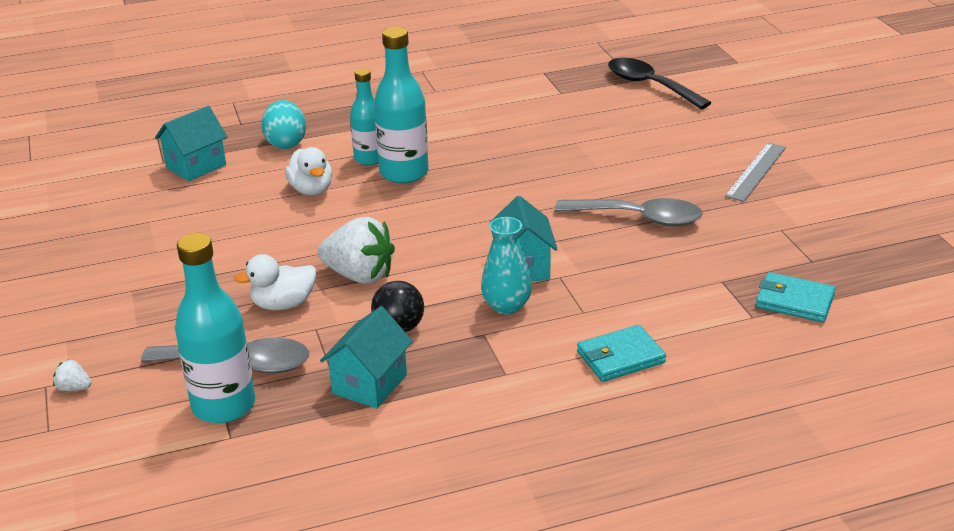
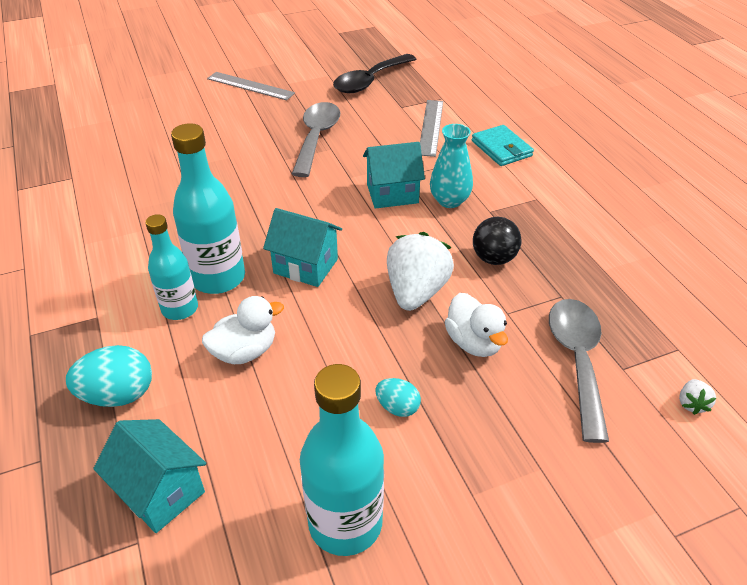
camera: 95 degrees left, 10 degrees up
(74, 388) = (666, 502): white strawberry -> white strawberry (691, 404)
(223, 405) = (640, 361): turquoise bottle -> turquoise bottle (345, 523)
(226, 260) = (397, 407): none -> turquoise egg
(369, 384) = (575, 269): turquoise house -> turquoise house (305, 266)
(649, 85) = (79, 127): black spoon -> black spoon (369, 81)
(670, 302) = (431, 127): none -> grey ruler
(794, 301) = (421, 83): turquoise wallet -> none

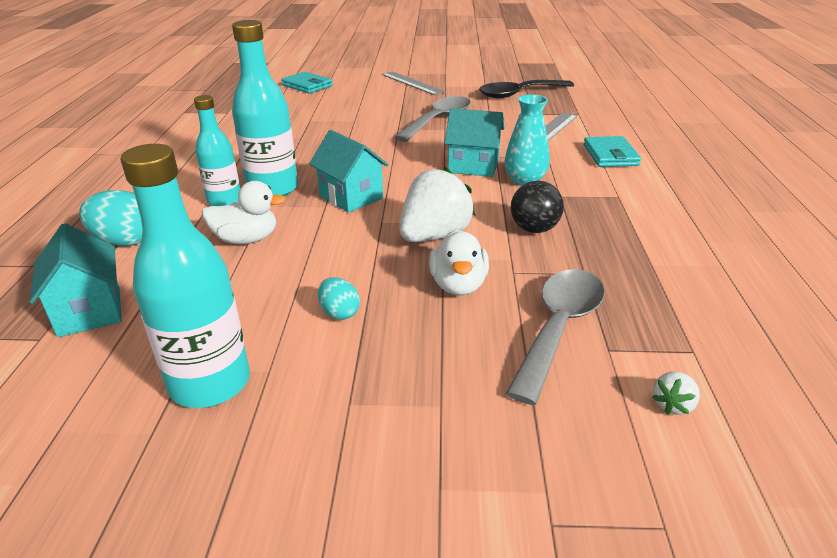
camera: 25 degrees right, 10 degrees down
(134, 114) = (307, 85): none -> turquoise wallet

